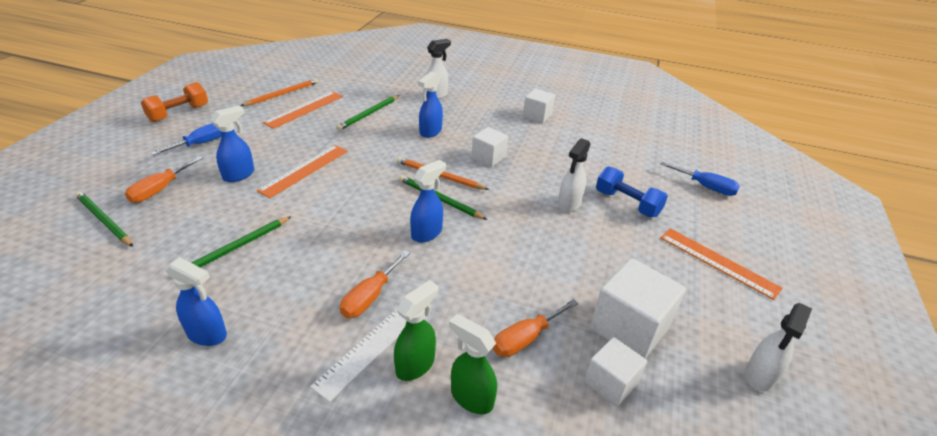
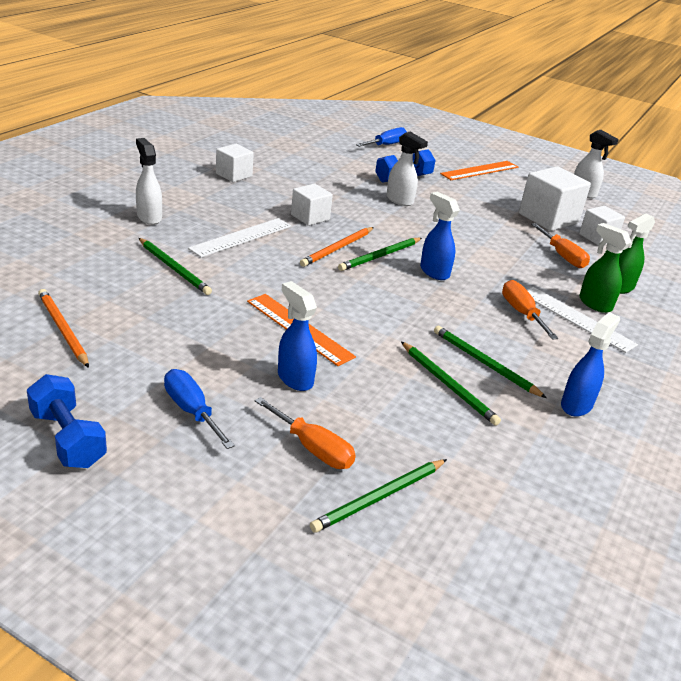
camera: 80 degrees left, 5 degrees down
(179, 113) = (68, 438): orange dumbbell -> blue dumbbell
(271, 269) = (484, 363): none -> green pencil
(304, 109) = (129, 314): orange ruler -> none
(370, 297) = (521, 313): orange screwdriver -> orange screwdriver turned 150 degrees counterclockwise
(430, 132) = (241, 237): blue spray bottle -> white ruler

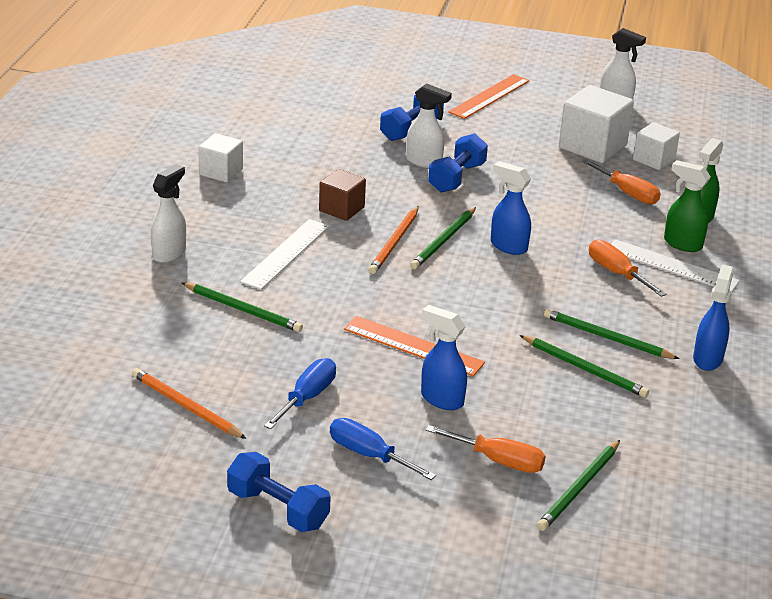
camera: 15 degrees left, 0 degrees up
(149, 217) = (169, 253): white spray bottle -> white spray bottle turned 75 degrees clockwise
(310, 217) = (341, 209): white cube -> brown cube
(386, 145) = (365, 83): blue screwdriver -> blue screwdriver (307, 397)
(419, 216) = (456, 178): none -> blue dumbbell

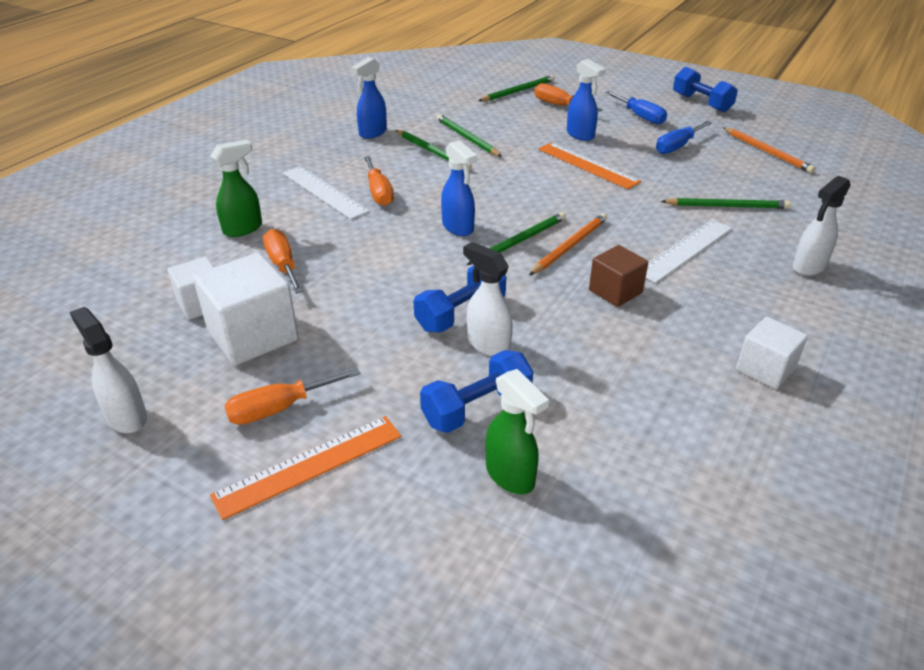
camera: 160 degrees left, 5 degrees up
(243, 310) = (727, 206): green pencil -> green pencil turned 135 degrees clockwise
(531, 115) = (279, 408): none -> orange screwdriver
(682, 244) = (292, 208): green spray bottle -> green spray bottle (510, 476)

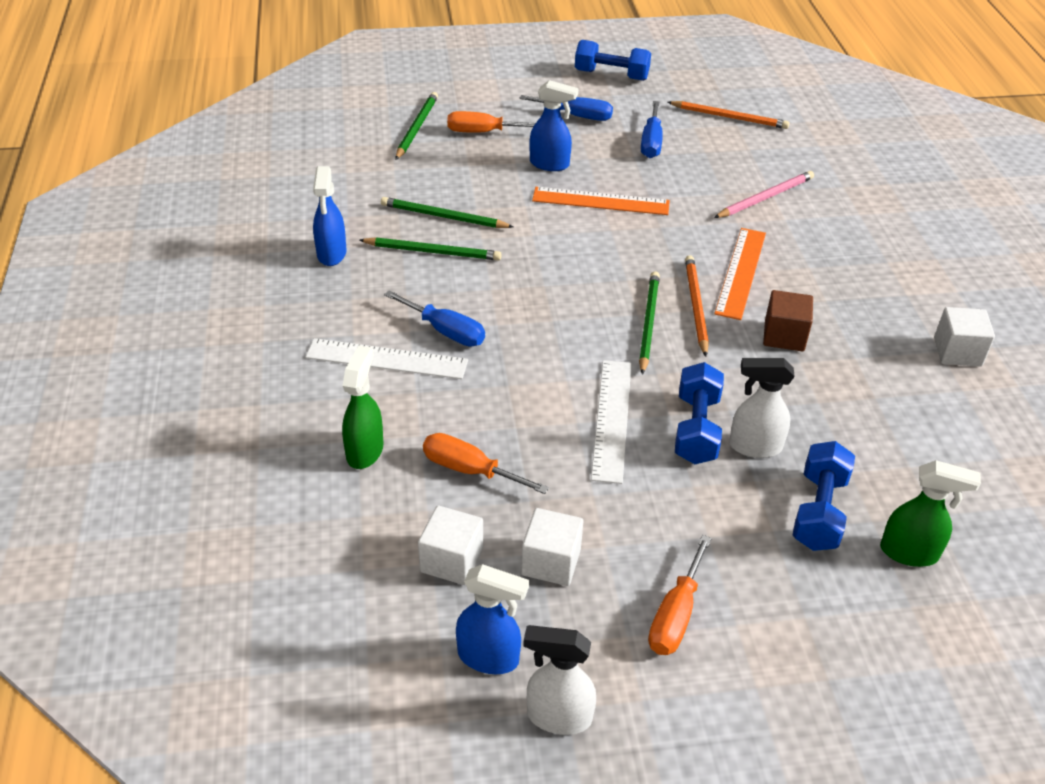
camera: 40 degrees left, 5 degrees up
(253, 335) = (551, 562): white cube -> white cube, size x0.60
(309, 465) = (767, 646): orange ruler -> orange ruler (741, 272)
(379, 192) = (446, 331): orange screwdriver -> blue screwdriver
(458, 227) = (577, 335): blue spray bottle -> blue spray bottle (489, 657)
(685, 250) = (786, 263): white ruler -> white ruler (612, 419)
(727, 206) = (765, 197): green pencil -> pink pencil
(808, 267) = (885, 235): white spray bottle -> none

